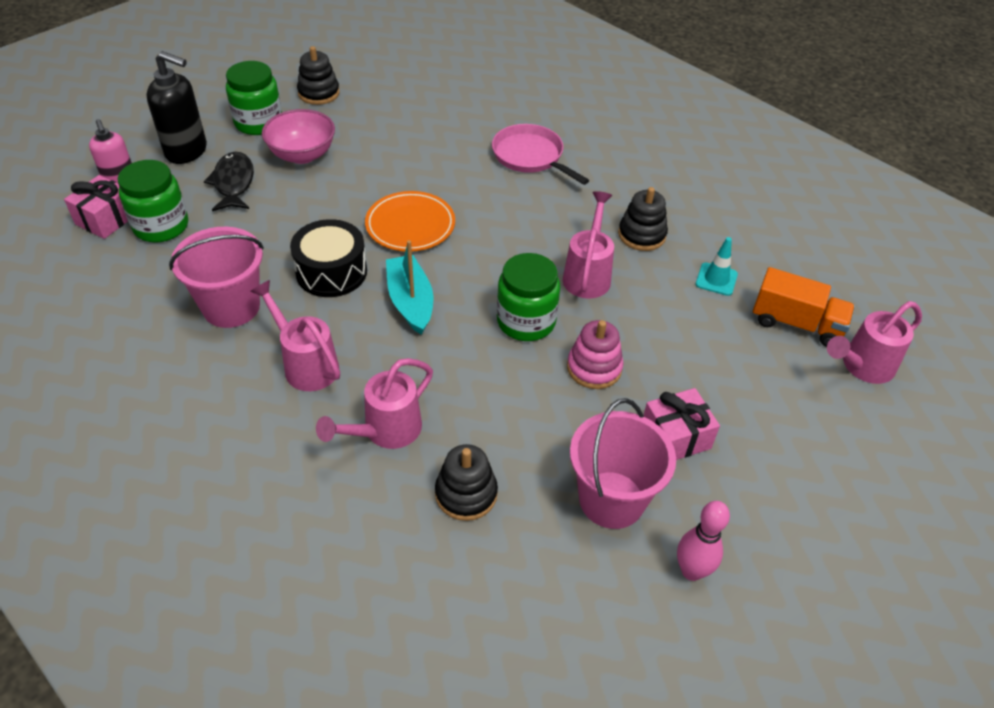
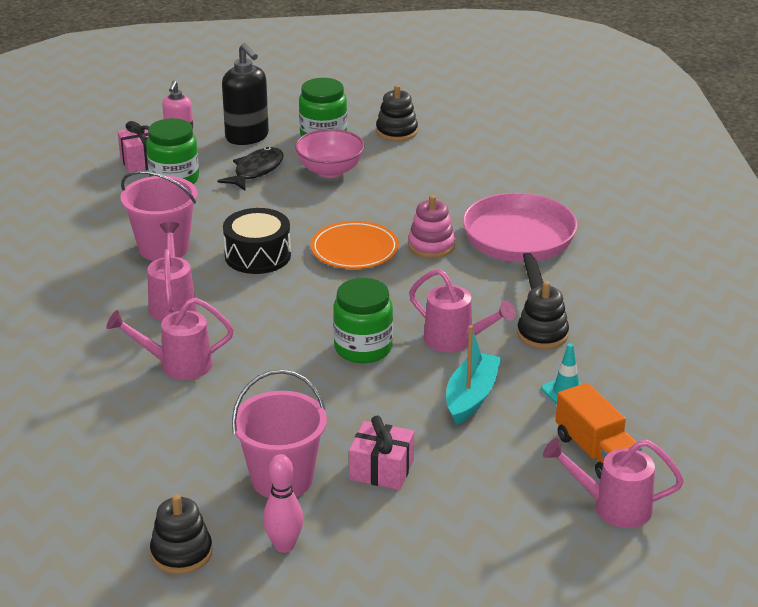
camera: 40 degrees right, 15 degrees down
(410, 302) = (291, 298): turquoise boat -> turquoise boat (471, 397)
(466, 494) = (186, 425): black stacking toy -> black stacking toy (181, 553)
(530, 156) = (520, 241): pink pan -> pink pan, size x1.51
(588, 275) = (455, 341): pink watering can -> pink watering can turned 75 degrees clockwise
(594, 368) = (377, 400): pink stacking toy -> pink stacking toy (431, 246)

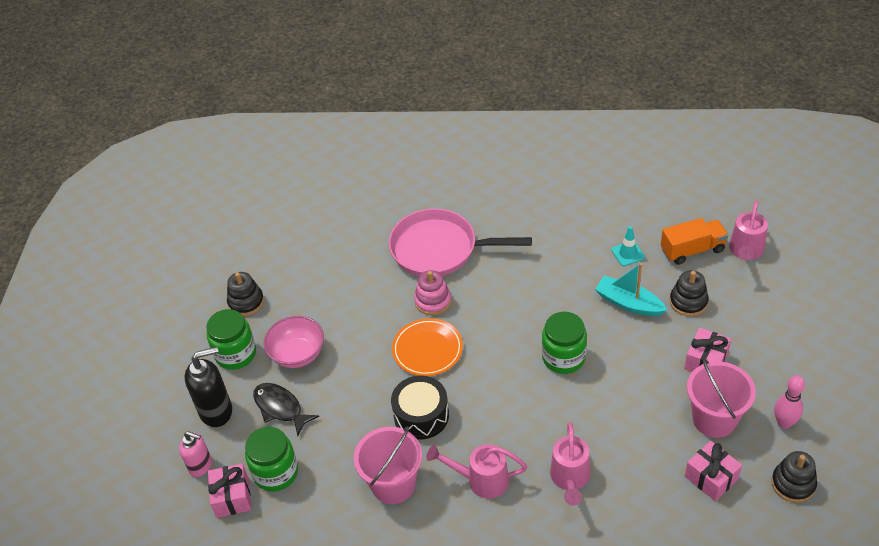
camera: 75 degrees left, 15 degrees up
(186, 478) = (711, 478): none -> pink gift
(455, 341) = (561, 303): pink watering can -> none
(542, 334) = (560, 255): black stacking toy -> black stacking toy (688, 302)

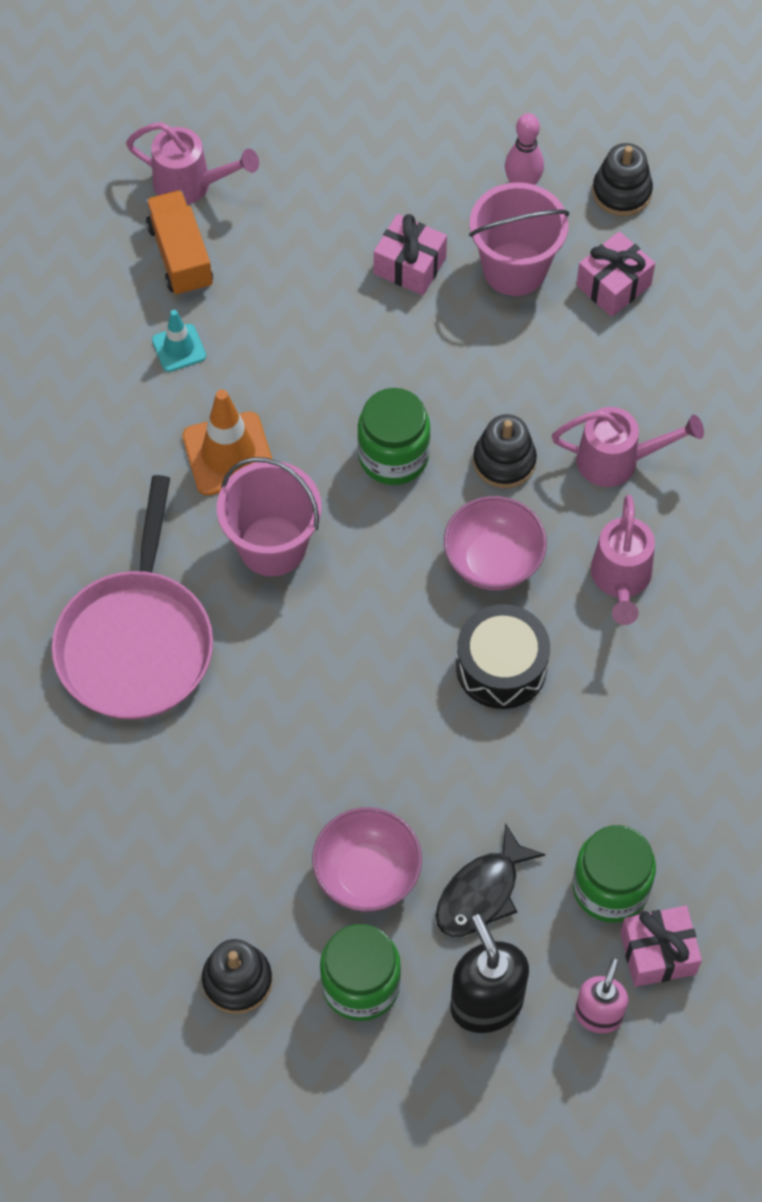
camera: 95 degrees left, 15 degrees up
(393, 484) = (630, 705): pink bucket -> pink bucket (272, 546)
(427, 349) = (367, 659): orange plate -> none
(433, 301) = (260, 652): pink stacking toy -> none
(493, 410) = (493, 561): none -> pink bowl
(559, 280) = (228, 454): none -> orange traffic cone
(628, 303) = (287, 356): turquoise boat -> none
(688, 302) = (290, 275): black stacking toy -> black stacking toy (504, 461)

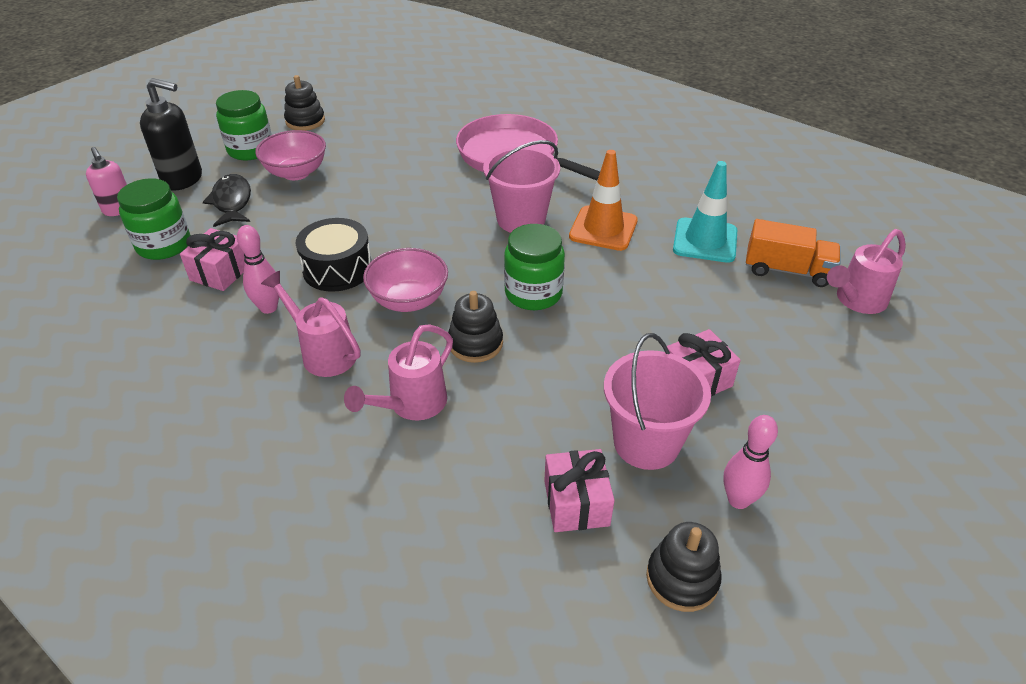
camera: 125 degrees right, 20 degrees down
(179, 348) = (705, 240): turquoise traffic cone -> turquoise traffic cone, size x1.73
(608, 682) = (268, 308): none -> pink bowling pin
(658, 953) = (108, 244): pink gift -> pink gift (221, 272)

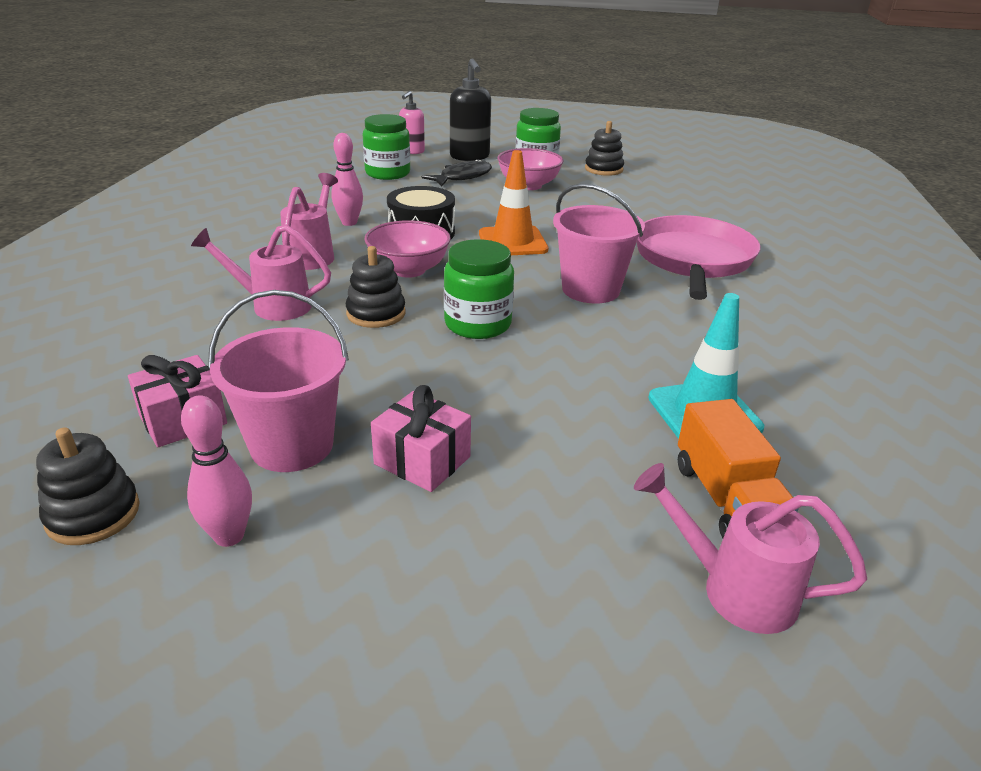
camera: 60 degrees right, 10 degrees down
(221, 272) = (375, 197): pink gift -> none
(603, 229) = (635, 338): orange traffic cone -> orange traffic cone (512, 242)

